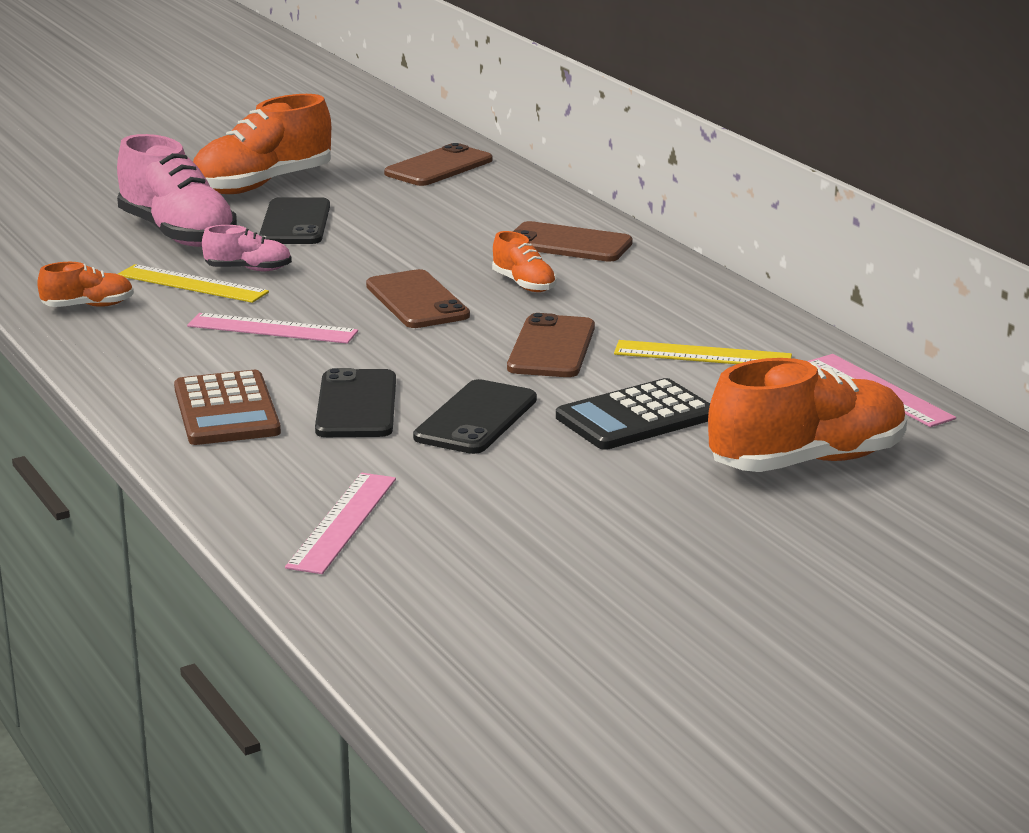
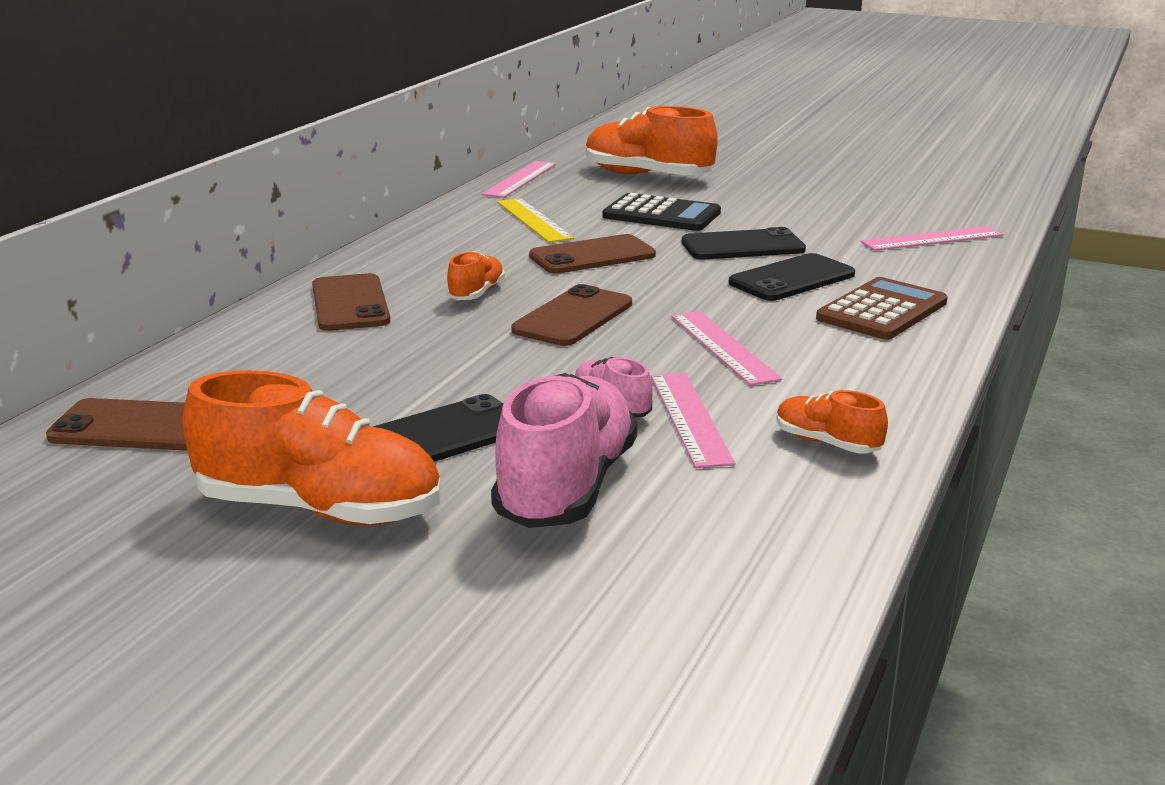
camera: 125 degrees left, 0 degrees up
(192, 284) = (690, 418): yellow ruler -> pink ruler

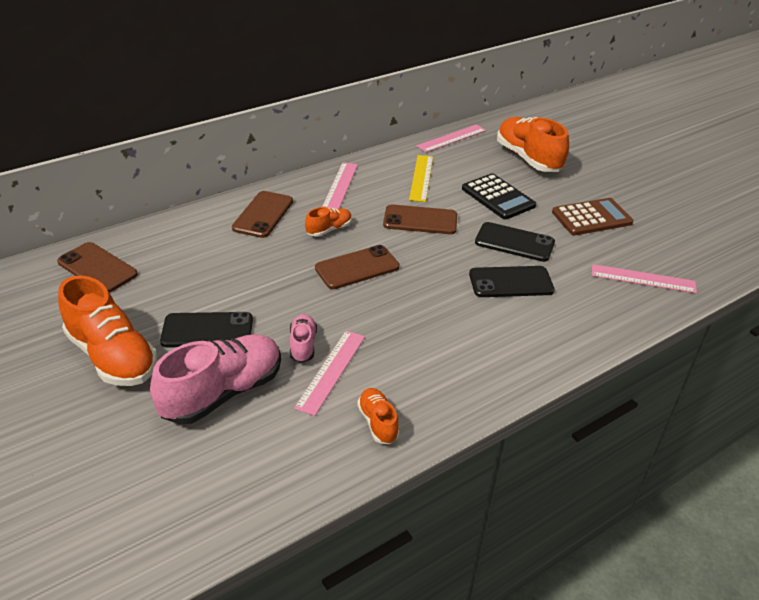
camera: 30 degrees right, 15 degrees up
(723, 347) = (408, 324): pink ruler -> pink ruler (340, 186)
(882, 311) = (532, 331): brown calculator -> brown calculator (591, 218)

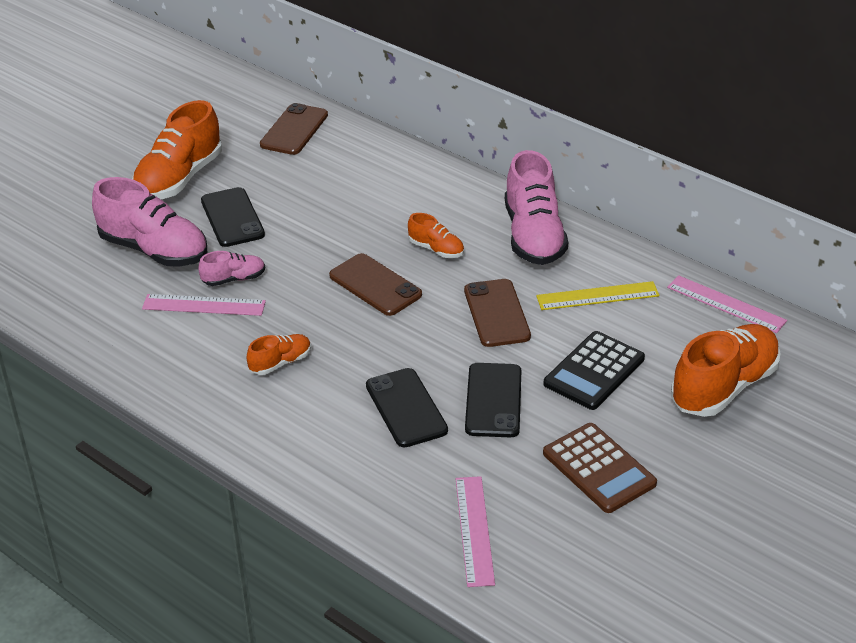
camera: 75 degrees right, 0 degrees up
(263, 214) = (438, 197): brown phone -> none
(340, 186) = (533, 236): pink ruler -> pink shoe
(378, 423) = (144, 349): orange shoe -> orange shoe (280, 363)

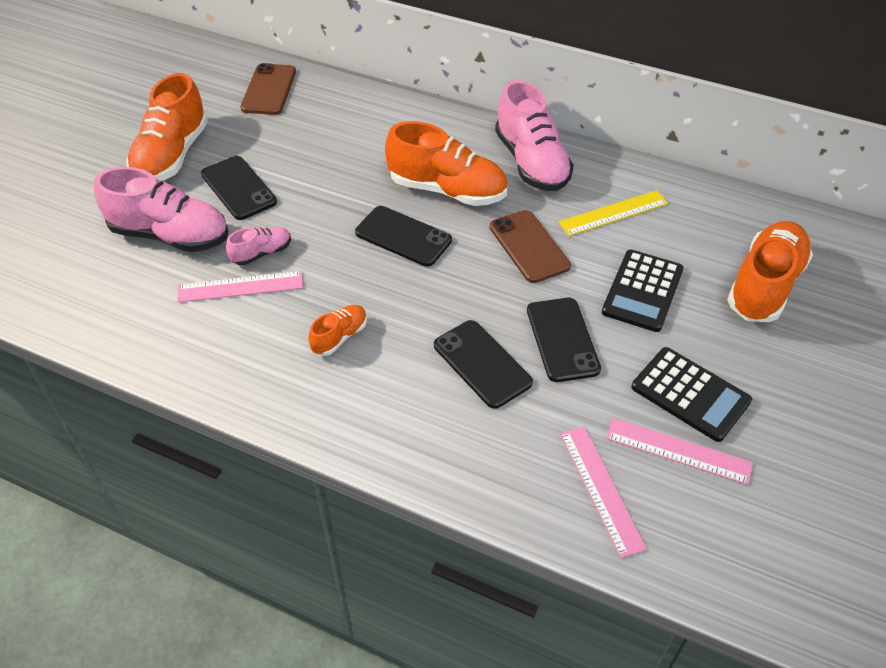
camera: 15 degrees left, 10 degrees up
(375, 285) = (403, 236): brown phone -> black phone
(436, 249) = (447, 190): orange shoe -> orange shoe, size x2.02
(599, 468) = (690, 394): brown calculator -> black calculator
(726, 304) = (729, 202): pink ruler -> pink ruler (678, 451)

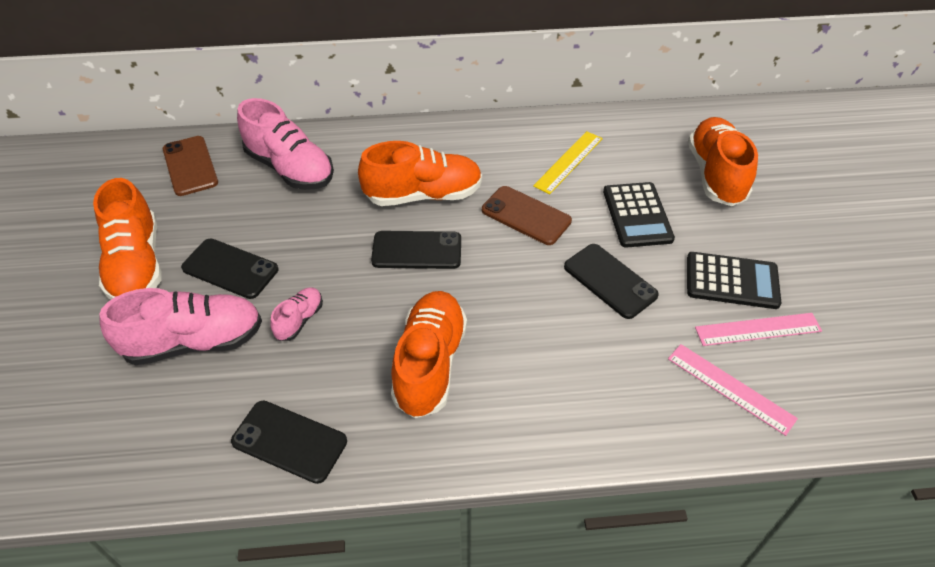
camera: 30 degrees left, 0 degrees up
(240, 287) = (303, 360): pink ruler -> none
(340, 337) = (430, 364): orange shoe -> orange shoe, size x2.02
(482, 364) = (565, 330): black phone -> black phone (289, 441)
(531, 162) = (474, 145): pink shoe -> pink shoe (290, 168)

